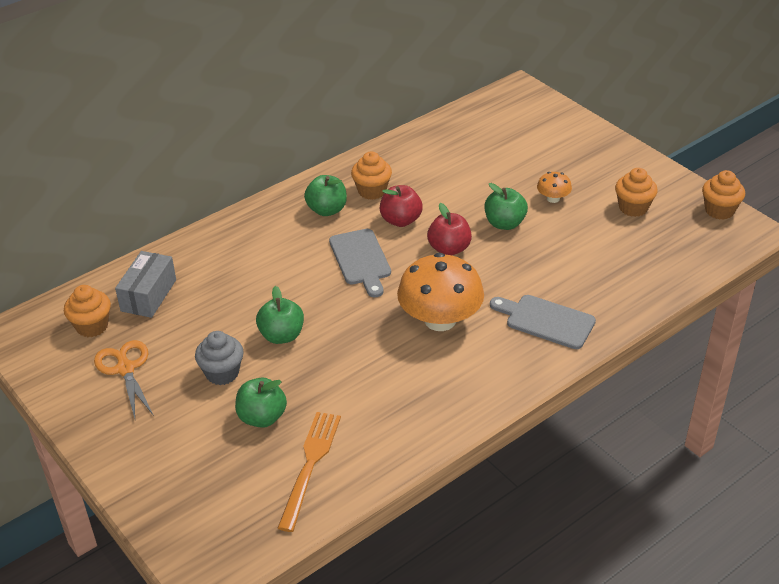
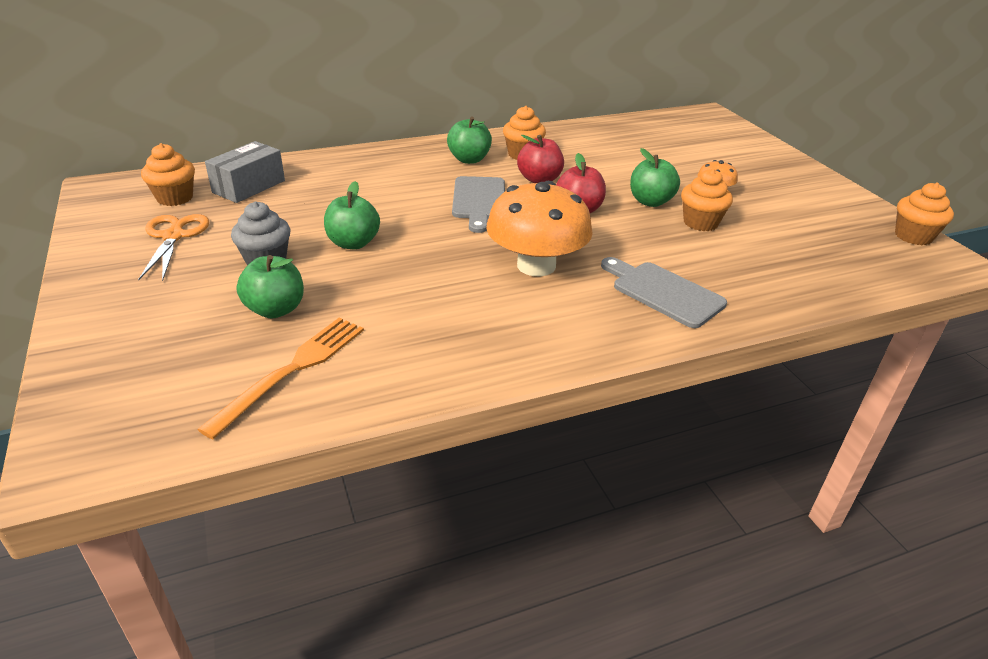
camera: 15 degrees right, 5 degrees down
(633, 208) = (805, 215): orange cupcake -> orange cupcake (700, 223)

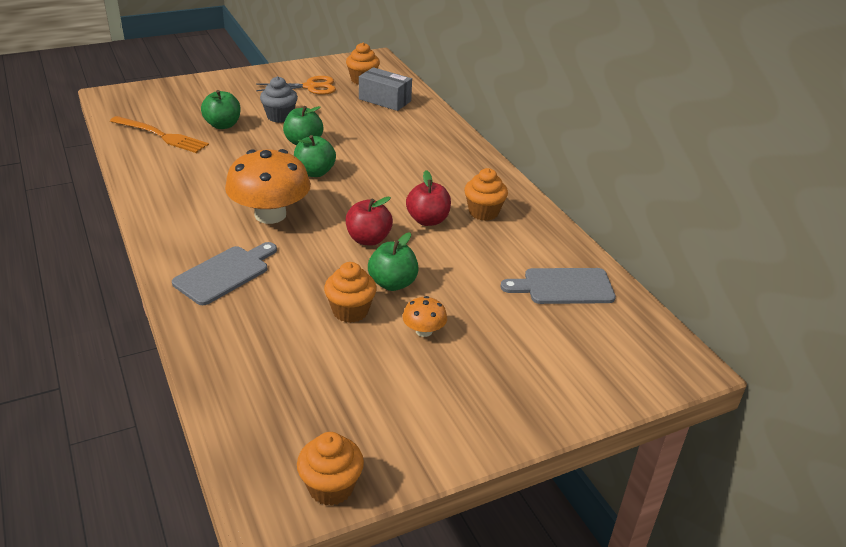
camera: 85 degrees right, 0 degrees up
(469, 159) = (461, 184): green apple -> green apple (315, 172)
(479, 201) = (378, 189): grey cutting board -> grey cutting board (563, 286)

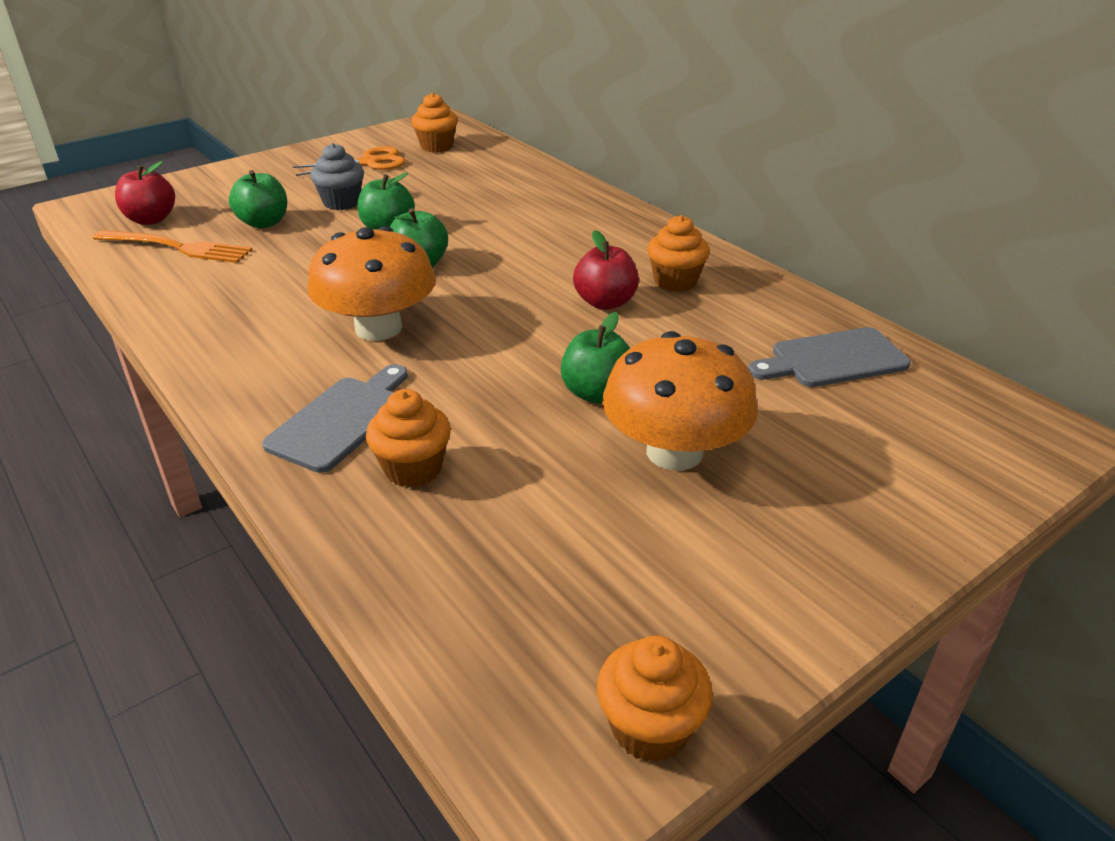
camera: 10 degrees left, 0 degrees up
(350, 311) = (554, 442): orange cupcake -> orange cupcake (413, 469)
(368, 239) = (534, 339): red apple -> red apple (151, 219)
(384, 100) = (476, 166): grey box -> none
(424, 331) = (674, 452): orange mushroom -> orange mushroom, size x2.20

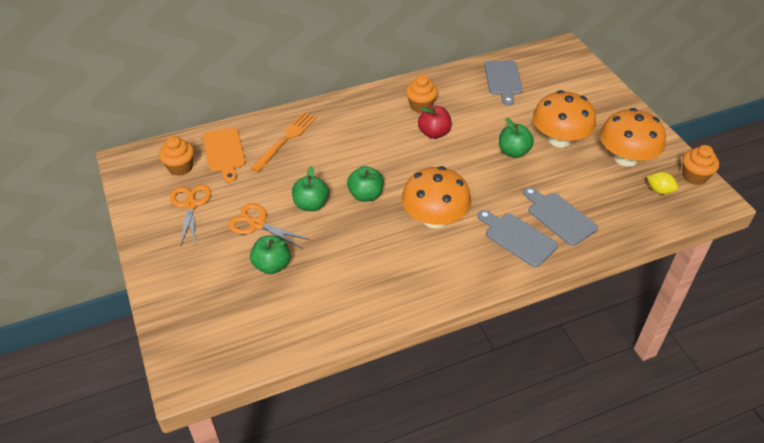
camera: 75 degrees left, 10 degrees up
(151, 219) = (235, 331): red apple -> none
(179, 247) = (293, 311): orange fork -> orange fork (286, 139)
(341, 202) = (257, 224): grey cupcake -> orange scissors
(413, 469) = (559, 217): orange cupcake -> grey cutting board
(477, 163) = (224, 152): none -> orange cutting board
(556, 642) = (659, 190): none -> yellow lemon
(662, 569) = (626, 158): none -> orange mushroom

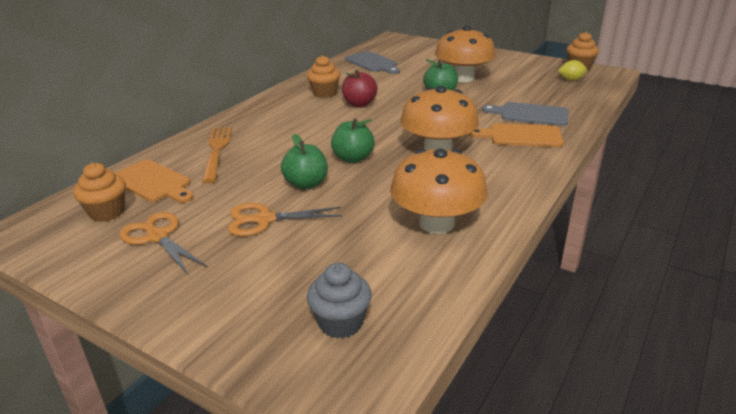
camera: 35 degrees left, 15 degrees down
(225, 328) = (340, 323): none -> grey cupcake
(272, 265) = (325, 244): green apple -> none
(518, 238) = (521, 136): grey cutting board -> orange cutting board
(626, 158) = (523, 73): orange mushroom -> orange mushroom (436, 223)

